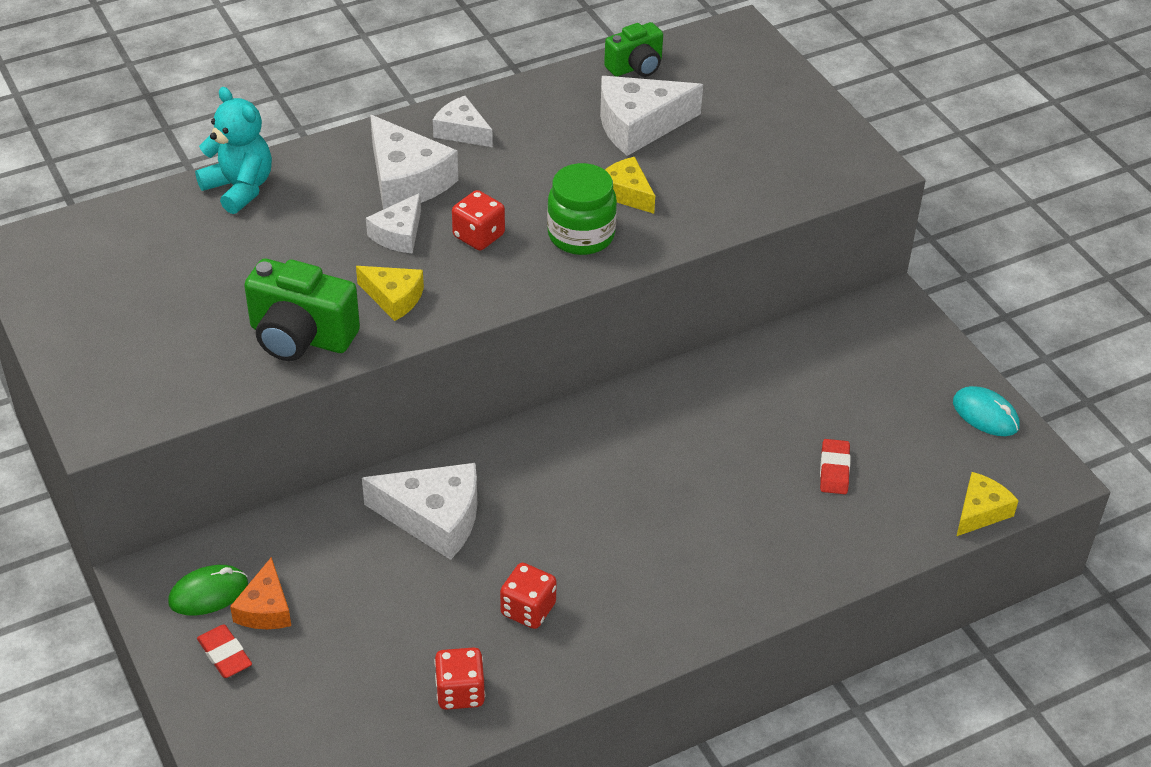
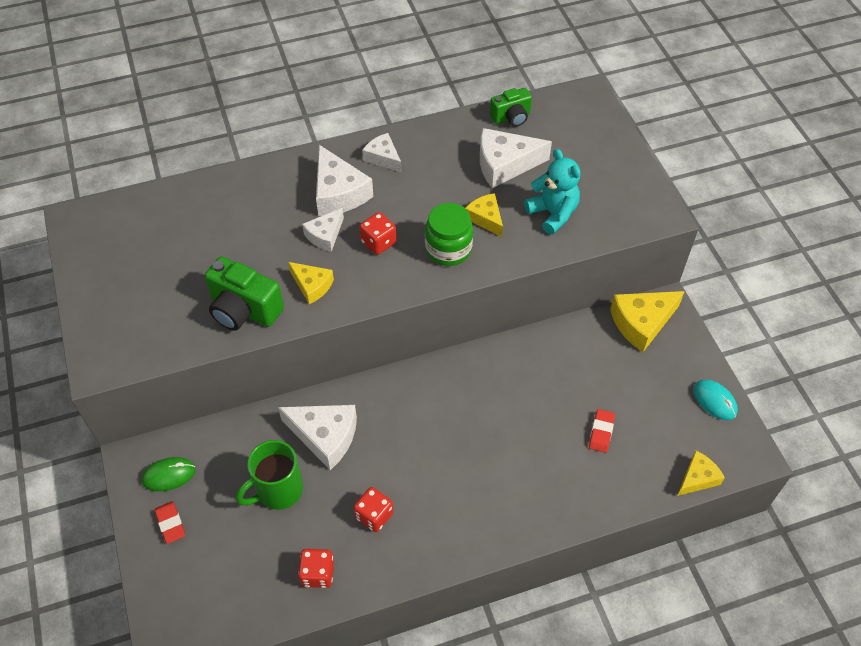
camera: 10 degrees right, 10 degrees up
(239, 188) = (227, 188): turquoise teddy bear -> turquoise teddy bear (553, 213)
(265, 608) = (203, 492): orange cheese -> none
(378, 594) = (278, 490): none -> green mug
(864, 329) = (641, 323): none -> yellow cheese

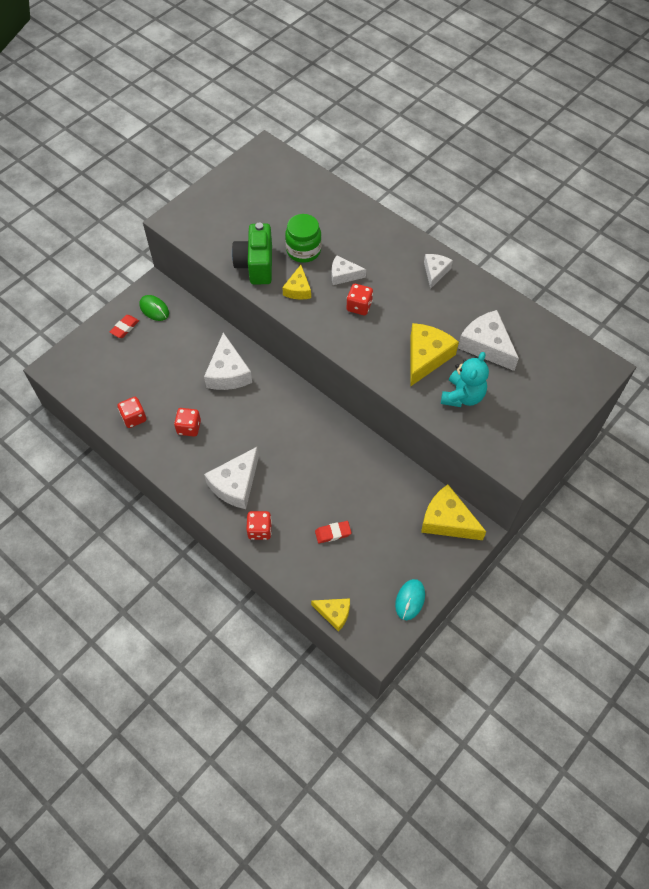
camera: 60 degrees right, 5 degrees up
(278, 490) = (176, 368): green mug -> none
(338, 193) = (384, 263): white cheese -> white cheese (235, 484)
(448, 249) = (382, 348): green jar -> green jar (303, 250)
(485, 218) = (426, 357): yellow cheese -> yellow cheese, size x1.67
(511, 117) = (537, 328): green camera -> none
(558, 503) = (259, 530): none -> red dice

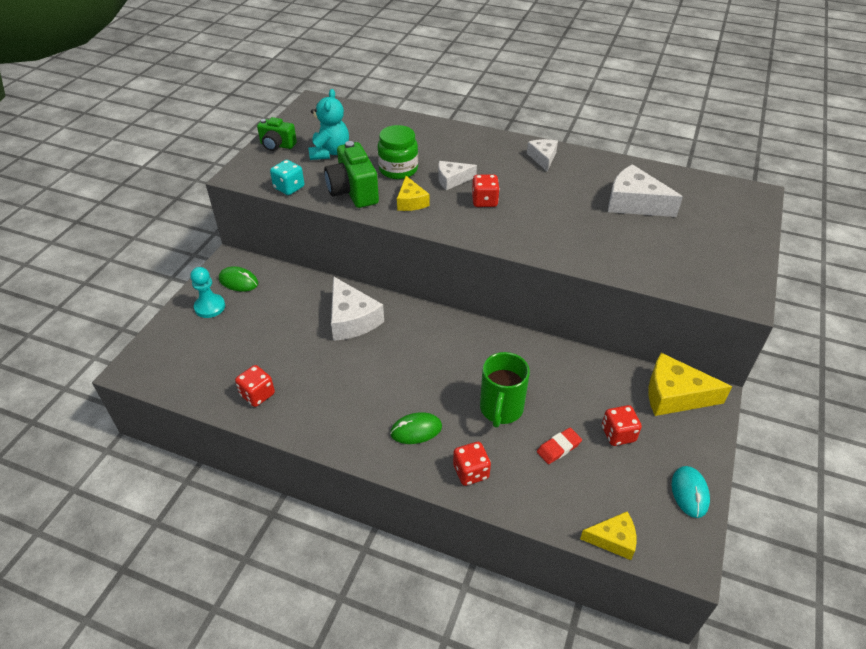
camera: 20 degrees left, 15 degrees down
(125, 328) = (210, 307): red eraser -> turquoise pawn
(189, 427) = (331, 386): red dice -> red dice (618, 434)
(206, 246) = (289, 188): none -> turquoise dice
(214, 194) = (277, 145): none -> green camera
(235, 484) = (416, 430): white cheese -> green mouse
(306, 488) = (501, 409): none -> green mug
(426, 357) = (582, 226): yellow cheese -> none
(462, 396) = (642, 250): turquoise teddy bear -> turquoise teddy bear (330, 152)

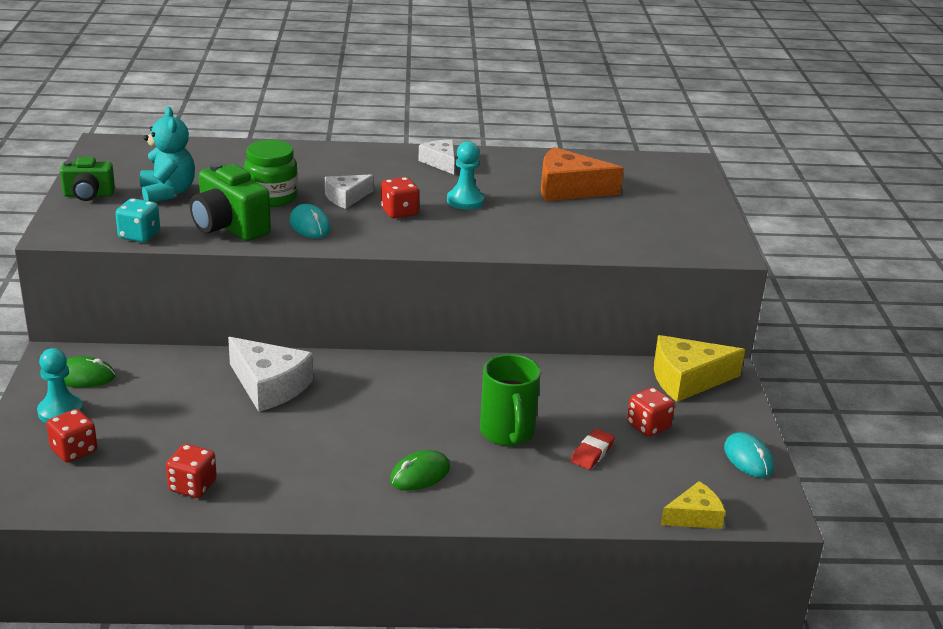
camera: 25 degrees left, 15 degrees down
(411, 201) = (310, 225): yellow cheese -> turquoise mouse
(471, 472) = (508, 497): red dice -> red dice (74, 451)
(542, 200) = (465, 201): none -> turquoise pawn
(634, 203) = (569, 189): white cheese -> orange cheese

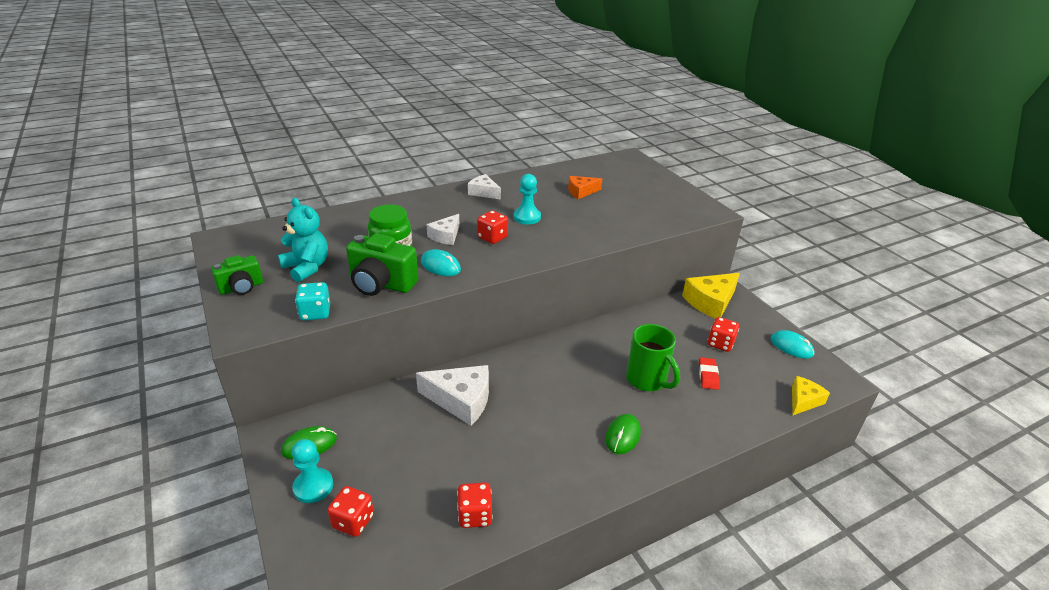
camera: 25 degrees left, 5 degrees up
(569, 189) = (581, 192): orange cheese -> orange cheese, size x0.60

